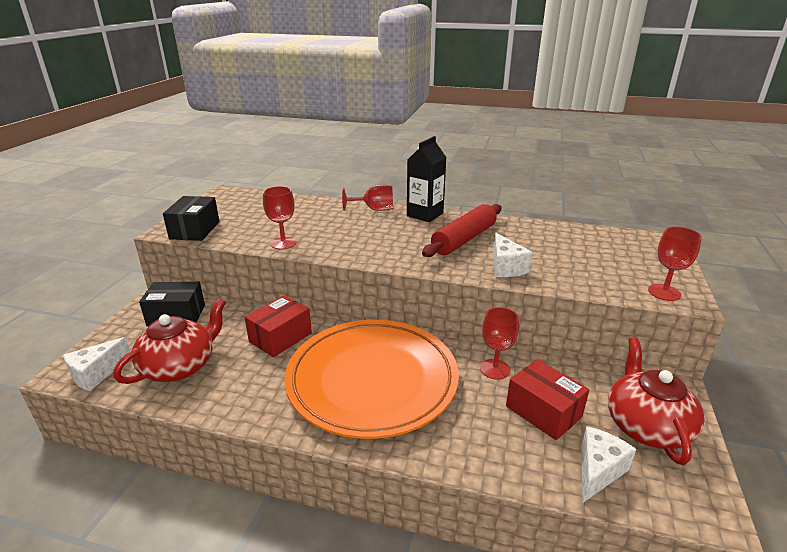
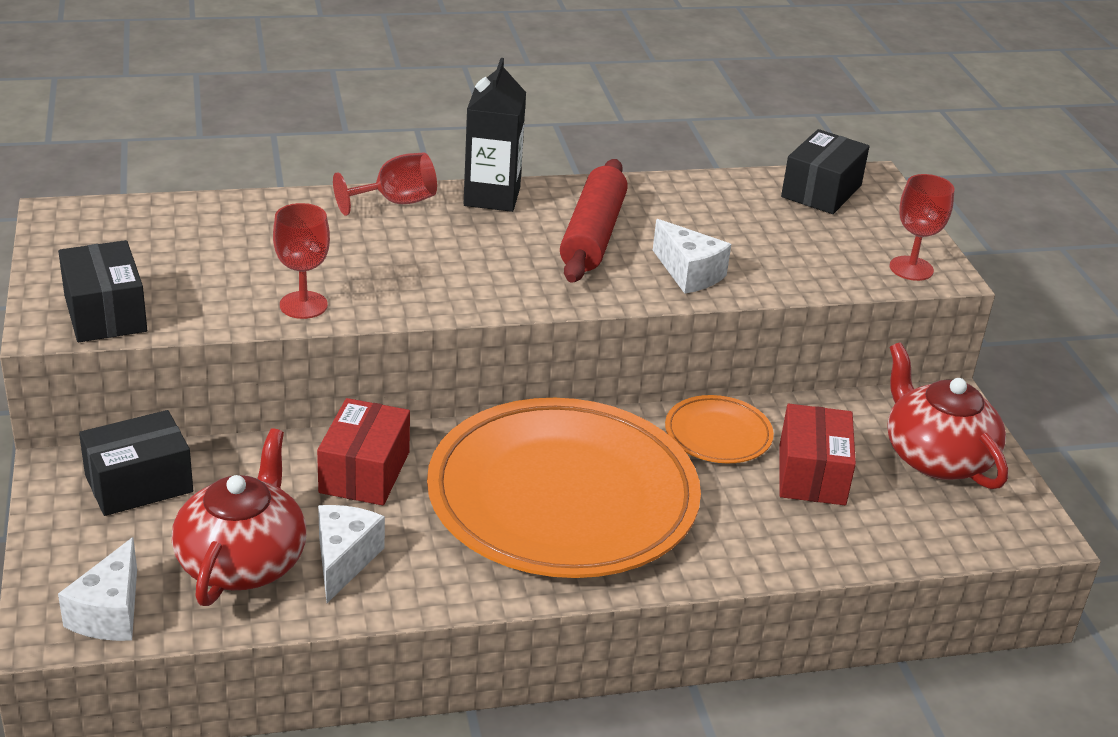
camera: 30 degrees left, 5 degrees up
(495, 369) = (718, 434): red goblet -> orange plate
(543, 411) = (812, 474): red box -> red box turned 75 degrees clockwise
(598, 471) = (909, 525): white cheese -> white cheese (344, 560)
(624, 241) = (821, 191): none -> black box

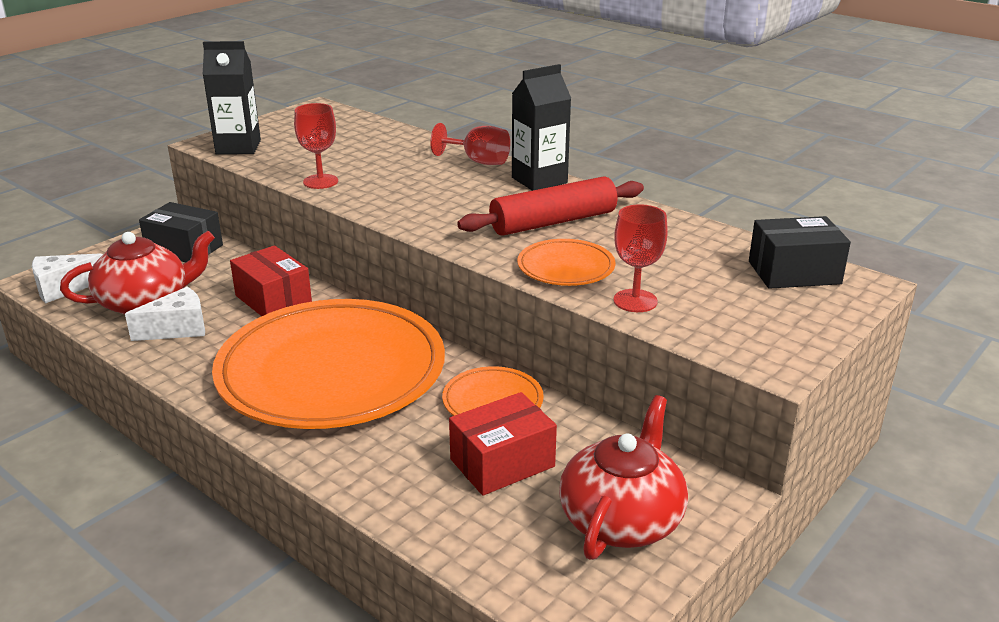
camera: 55 degrees right, 5 degrees down
(105, 313) = (238, 147): black box -> black carton
(364, 472) = (273, 300): red box -> red box turned 75 degrees clockwise
(689, 273) = (566, 267): white cheese -> orange plate
(911, 268) = (755, 348): red goblet -> red goblet (635, 301)

